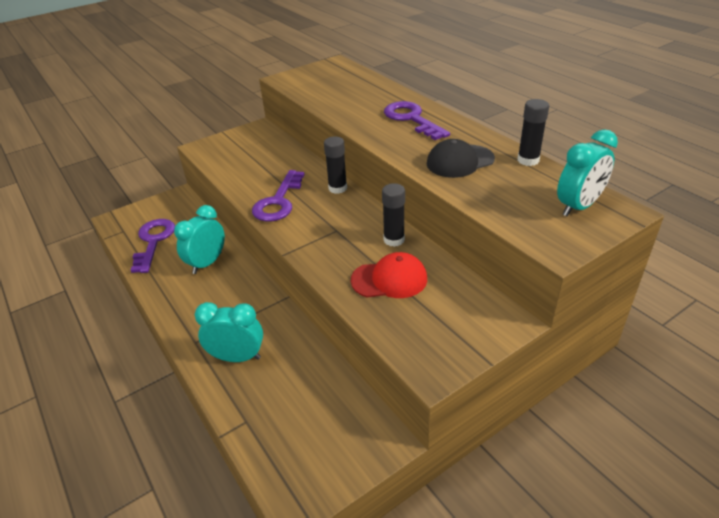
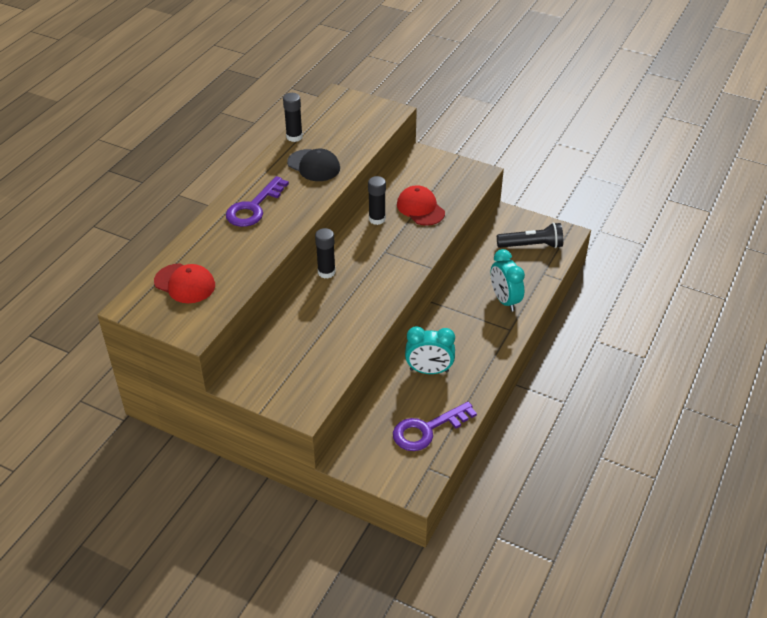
camera: 120 degrees left, 5 degrees up
(278, 201) = (367, 300): purple key -> none
(305, 436) = (531, 245): none -> black flashlight
(338, 81) = (185, 284): none -> red cap
(578, 207) = (343, 110): turquoise clock -> none

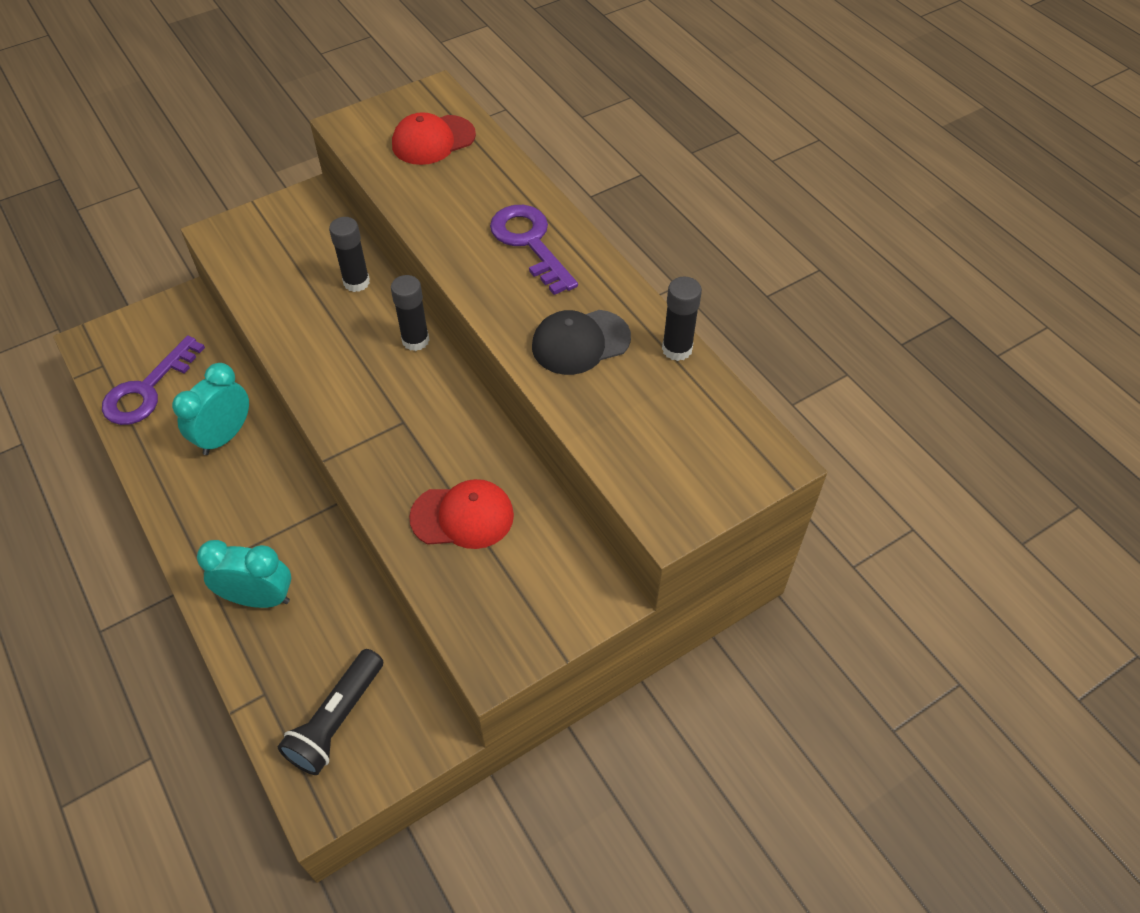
camera: 120 degrees right, 10 degrees up
(377, 219) = (480, 446): black glue stick -> black glue stick (356, 282)
(427, 429) = (147, 389): purple key -> purple key turned 150 degrees counterclockwise

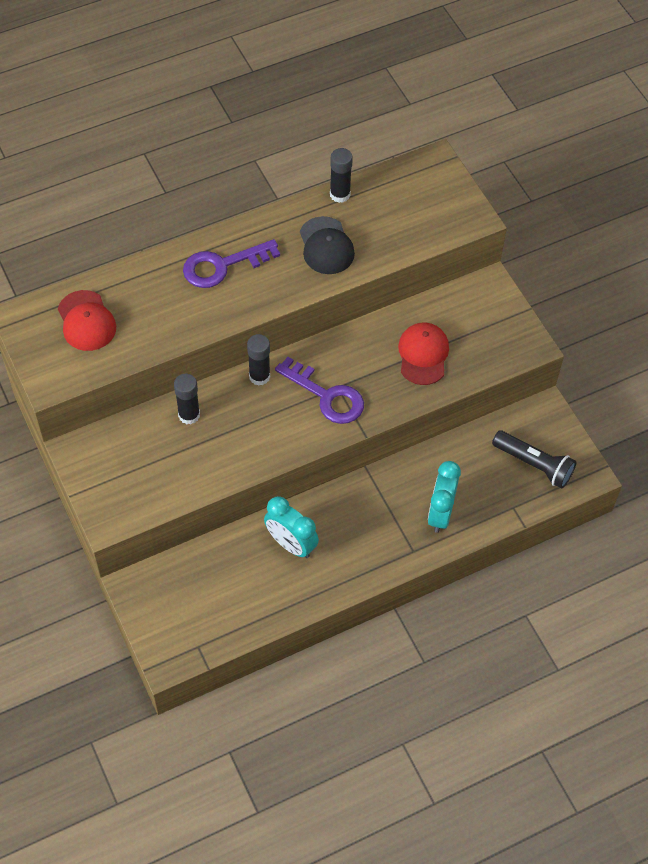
camera: 85 degrees left, 5 degrees up
(147, 389) = (232, 606): purple key -> purple key (326, 396)

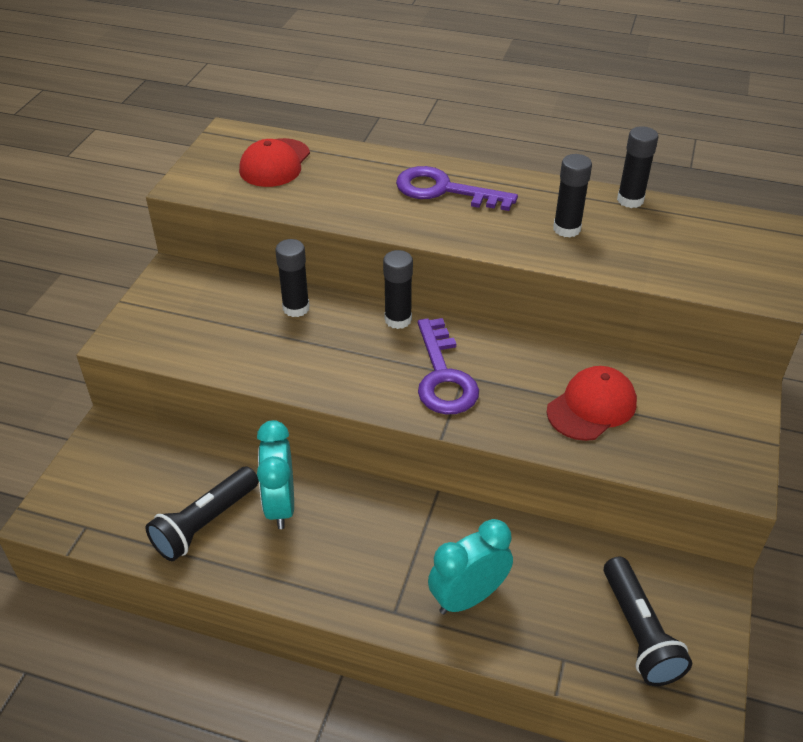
camera: 45 degrees right, 15 degrees down
(262, 588) = (205, 523): none -> black flashlight
(326, 246) = (566, 229): black cap -> black glue stick

